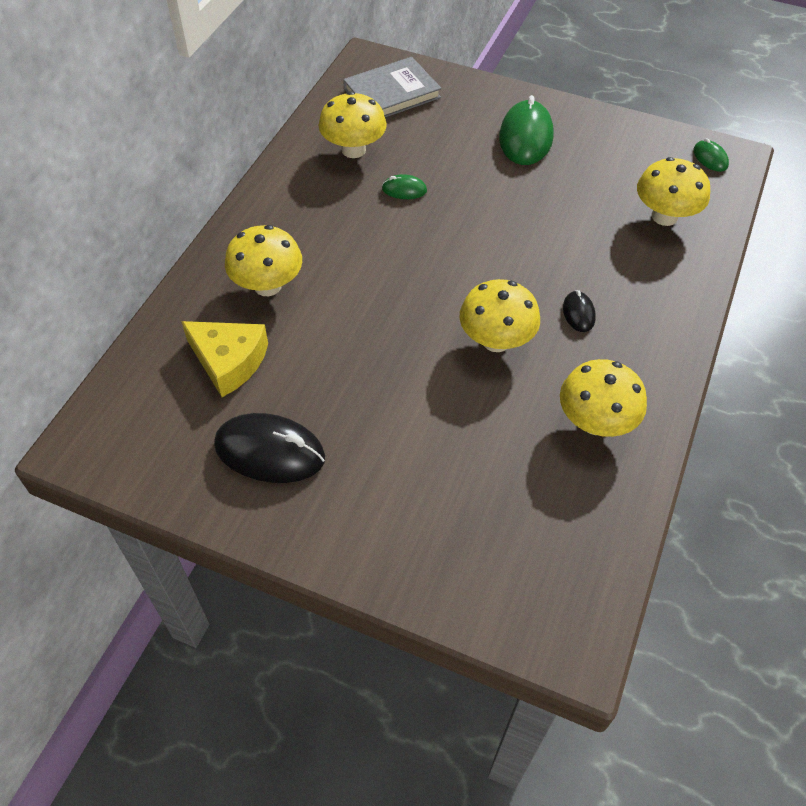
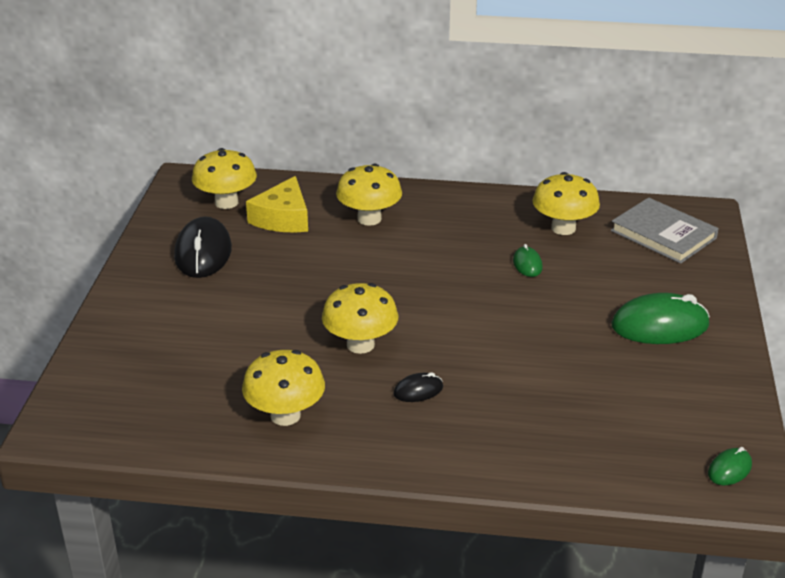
camera: 75 degrees right, 20 degrees down
(664, 216) = (598, 438): yellow mushroom -> yellow mushroom (226, 202)

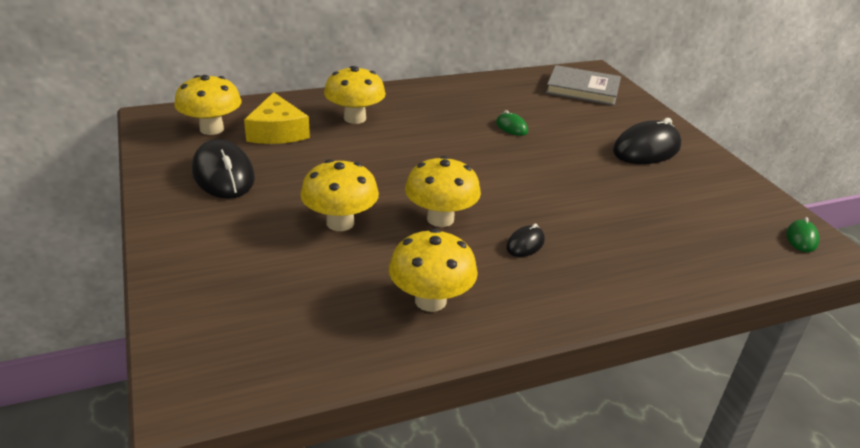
camera: 30 degrees left, 0 degrees up
(563, 228) = (511, 97): yellow mushroom -> yellow mushroom (340, 223)
(660, 325) = (646, 149): green mouse -> black mouse

